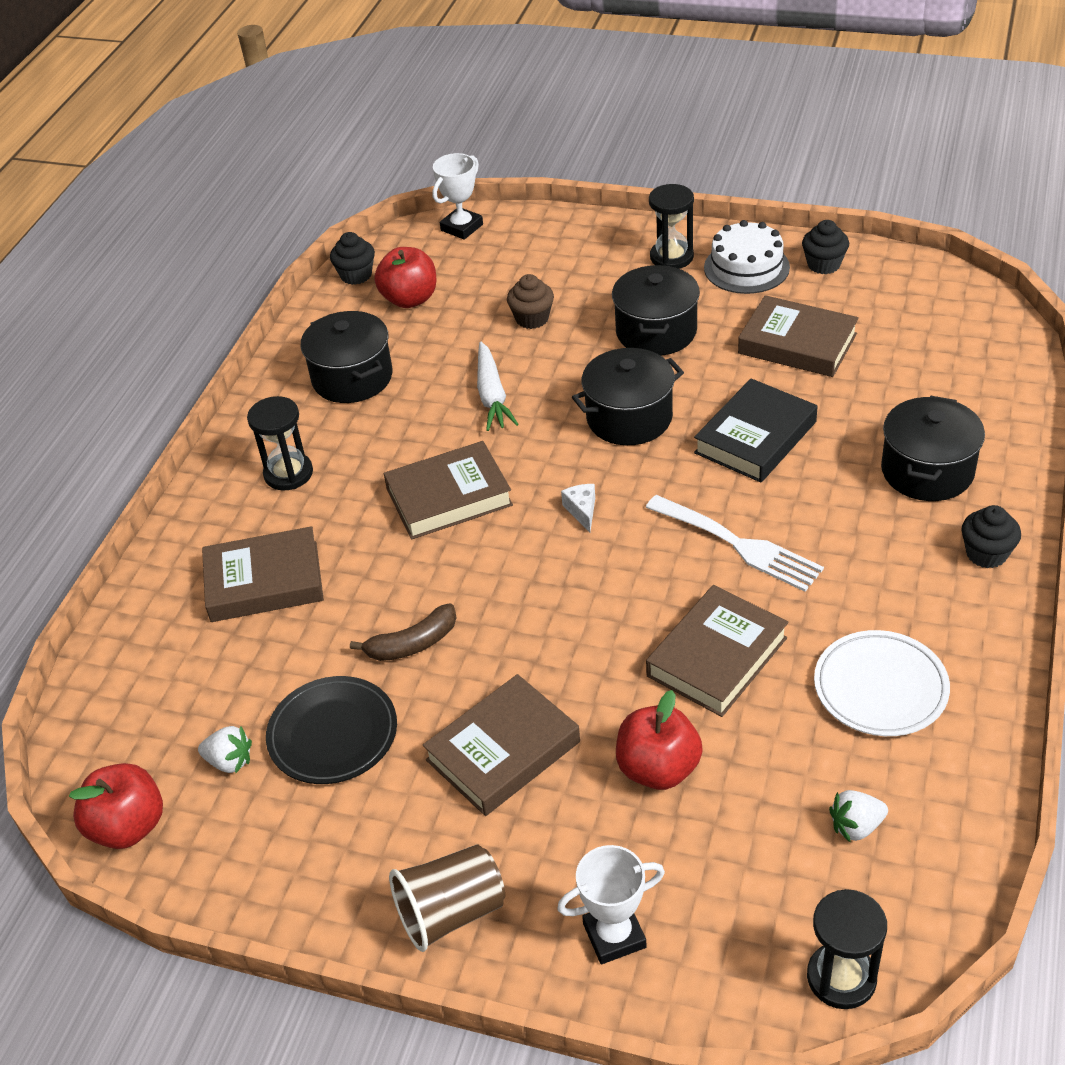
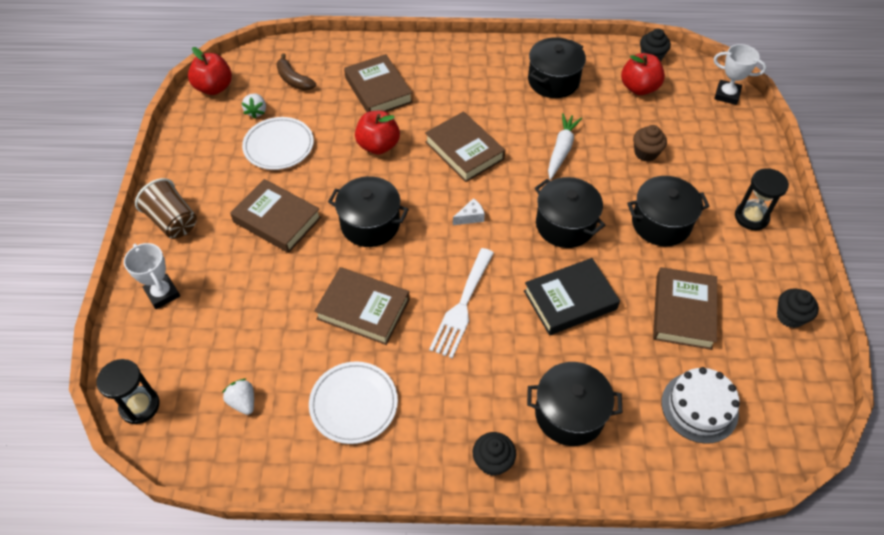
camera: 70 degrees right, 10 degrees up
(288, 473) = (463, 76): black hourglass -> none
(333, 734) = (279, 146): black plate -> white plate
(412, 644) = (346, 162): brown banana -> brown banana (293, 80)
(492, 395) = (561, 150): white carrot -> white carrot turned 135 degrees clockwise
(555, 628) = (370, 224): none -> black pot
(658, 769) = (274, 294): red apple -> red apple (378, 146)
(746, 267) = (761, 266): white cake -> white cake (699, 407)
(755, 437) = (570, 300): black book -> black book turned 45 degrees counterclockwise

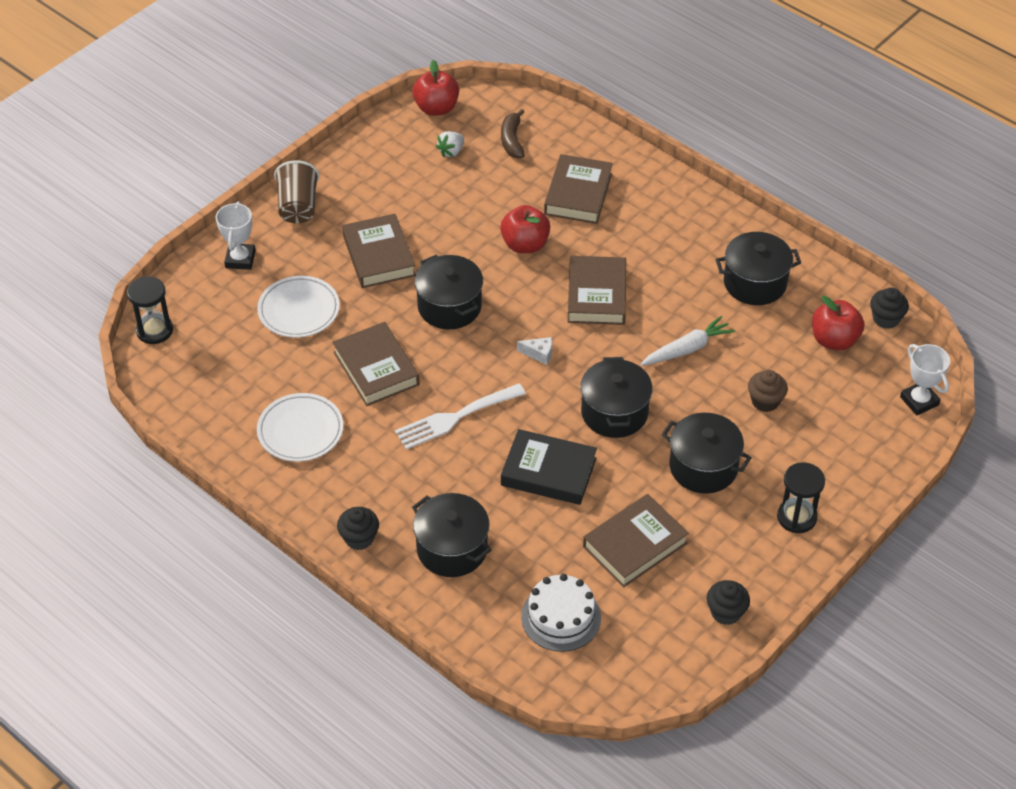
camera: 40 degrees right, 5 degrees down
(243, 402) = (225, 375): white strawberry -> none
(279, 146) = (440, 194): white plate -> white plate (299, 310)

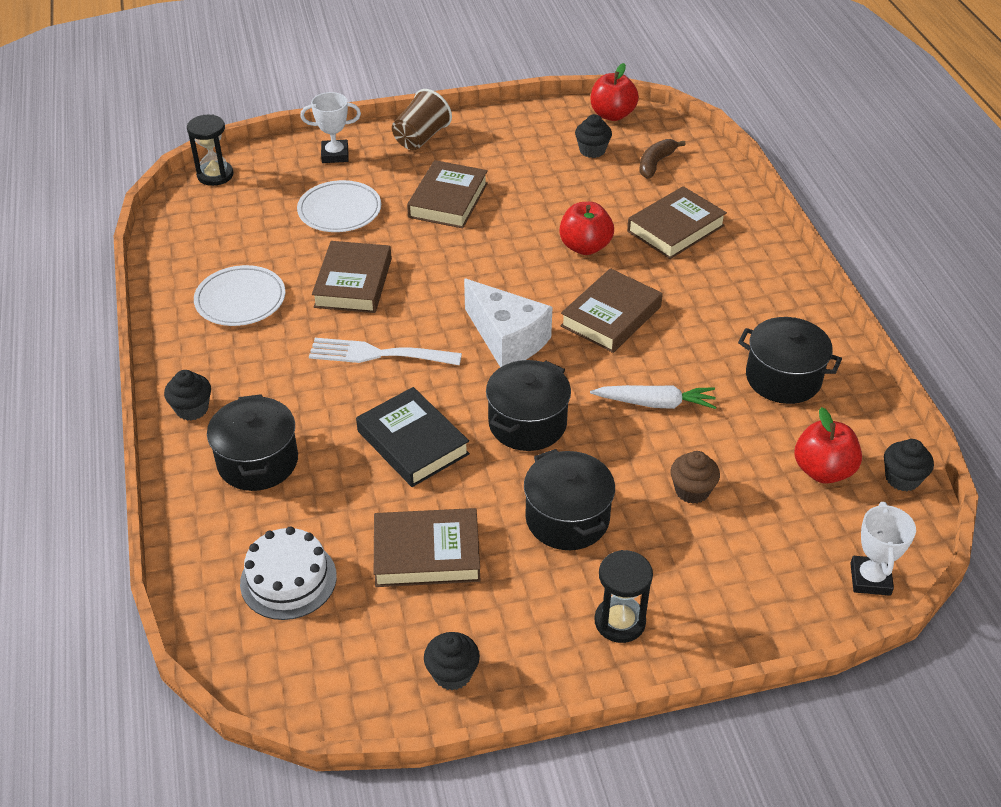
camera: 35 degrees right, 5 degrees down
(240, 259) = (335, 155): white trophy -> white trophy turned 45 degrees clockwise
(449, 306) = (467, 264): black pot -> none
(451, 151) = (592, 150): white strawberry -> black cupcake
(539, 354) = (507, 339): white cheese -> white cheese, size x2.48

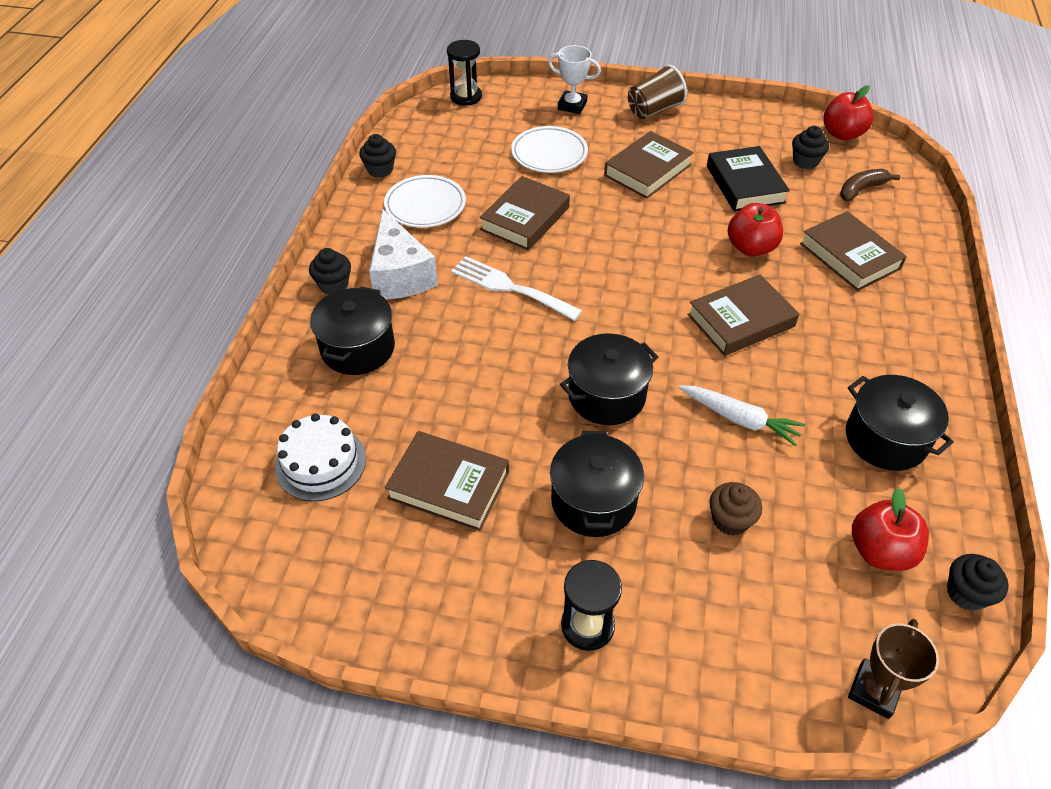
camera: 25 degrees right, 5 degrees up
(413, 442) = (495, 377): black book -> black book (745, 184)
(452, 673) = (406, 610): black cupcake -> black cupcake (380, 170)
(507, 339) = (631, 311): white cheese -> white cheese (400, 275)
(675, 228) = (849, 256): brown book -> brown book turned 75 degrees clockwise
(870, 579) = (874, 691): white trophy -> brown trophy

